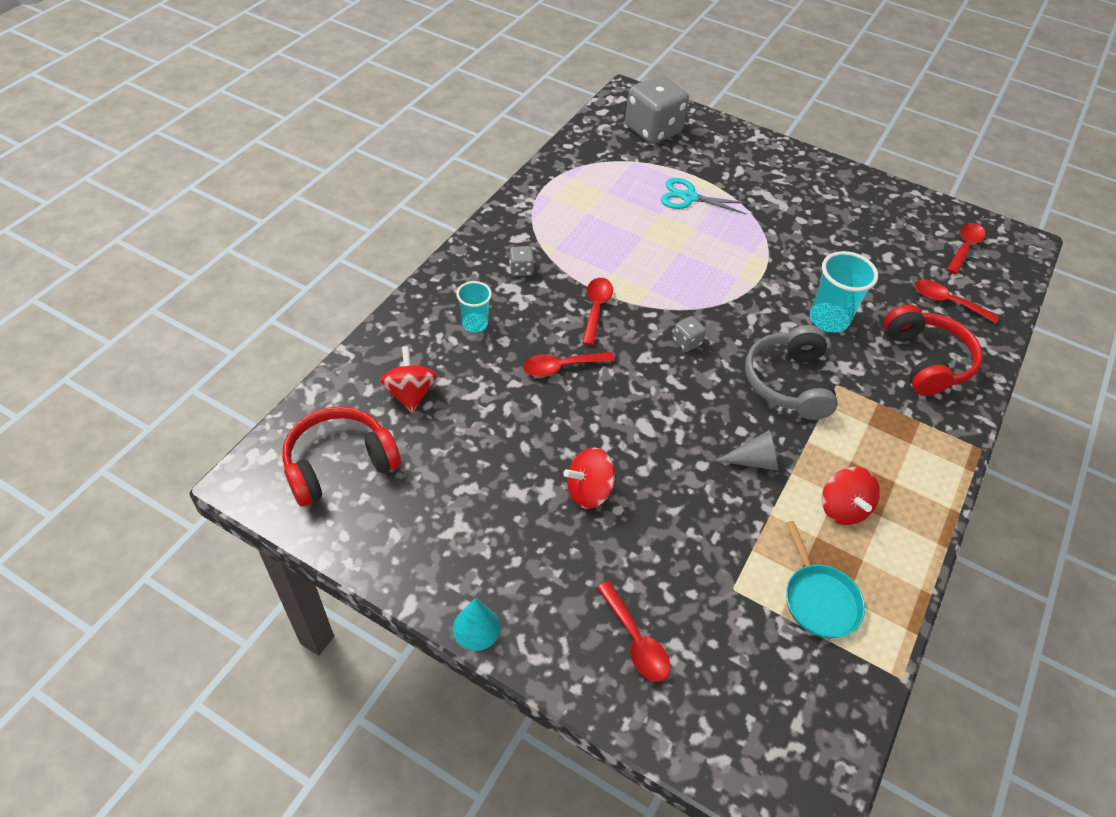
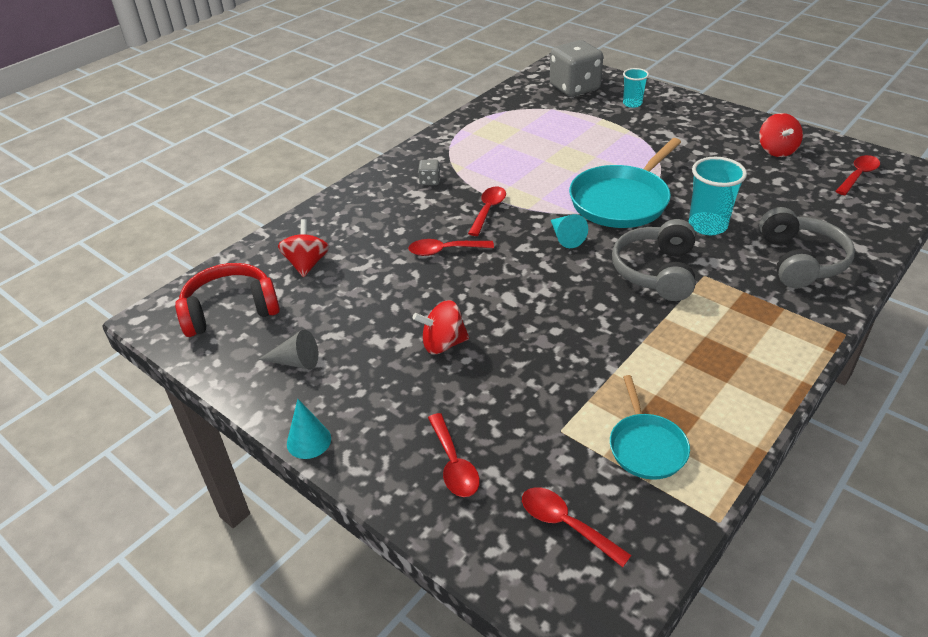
camera: 15 degrees right, 10 degrees down
(475, 324) = (378, 217): turquoise cup -> turquoise cup (632, 103)
(687, 342) = (565, 237): grey dice -> turquoise cone
(689, 197) = (595, 134): turquoise scissors -> none
(735, 290) = (621, 201): none -> turquoise pan
(754, 461) = (607, 330): grey cone -> grey cone (295, 362)
(842, 508) = (687, 373): red spinning top -> red spinning top (776, 150)
(926, 361) = (800, 261): red headphones -> grey headphones
(947, 302) = (831, 216): red spoon -> red spoon (565, 524)

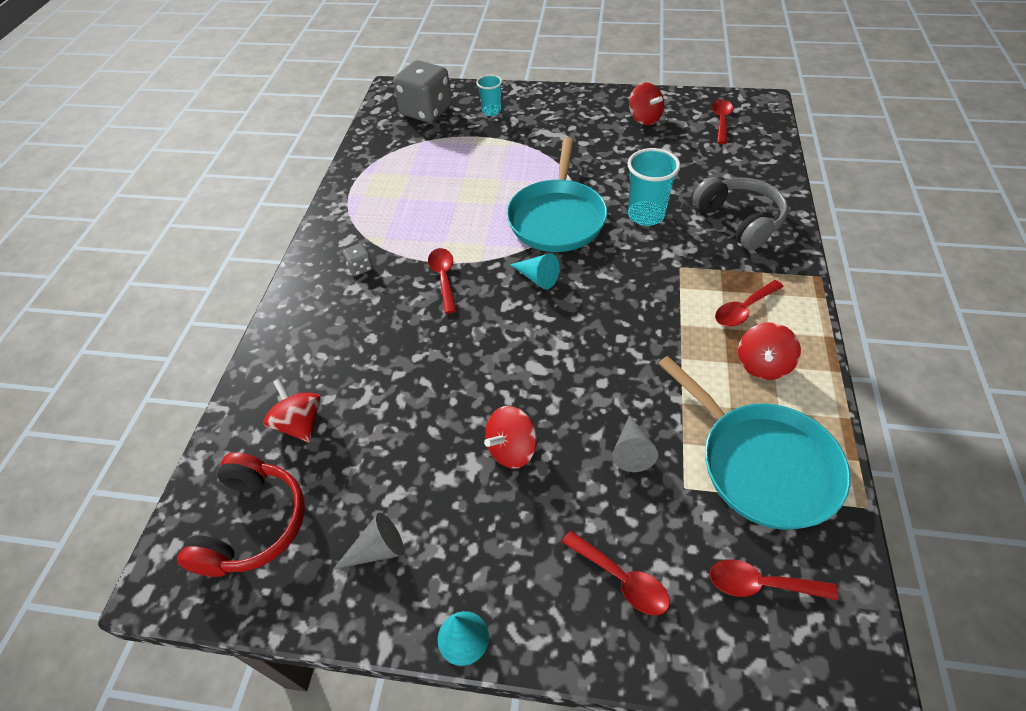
camera: 30 degrees left, 10 degrees up
(230, 310) = (253, 524): red headphones -> red headphones turned 150 degrees clockwise
(444, 251) = (435, 342): red spoon -> red spoon (743, 309)
(538, 386) = (631, 451): none -> grey cone
(646, 447) = (763, 465): turquoise pan -> turquoise pan, size x1.78
(656, 271) = (639, 280): grey headphones -> none
(716, 377) = (762, 365): none -> red spinning top

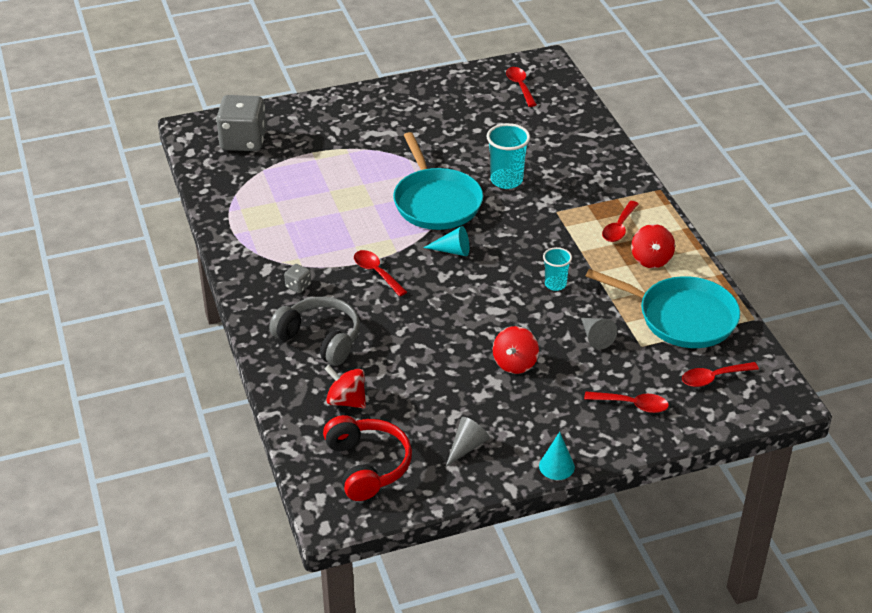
camera: 30 degrees left, 10 degrees down
(491, 111) = (308, 126): turquoise cup -> turquoise cup (555, 284)
(644, 118) = (453, 100): red spinning top -> none
(739, 220) = (581, 165): grey headphones -> grey headphones (320, 339)

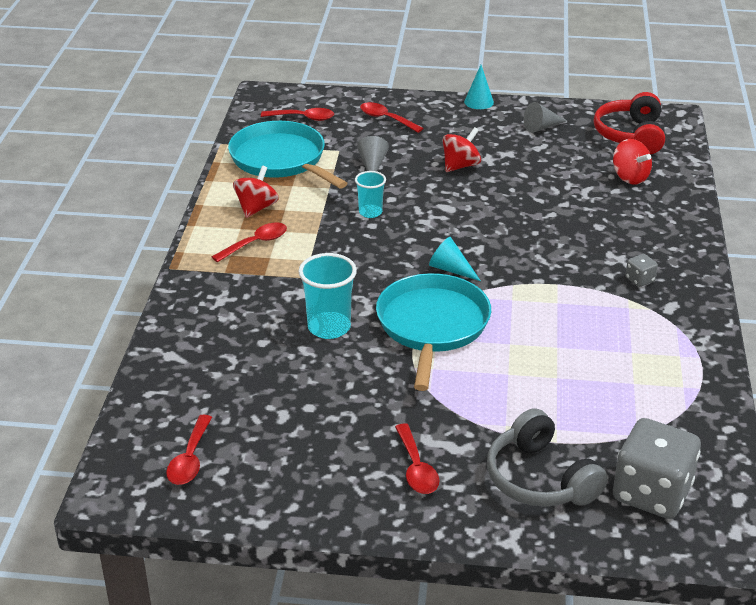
camera: 155 degrees left, 5 degrees down
(320, 339) = (635, 227): grey headphones -> grey headphones (540, 479)
(376, 272) = (547, 270): red spoon -> red spoon (416, 468)

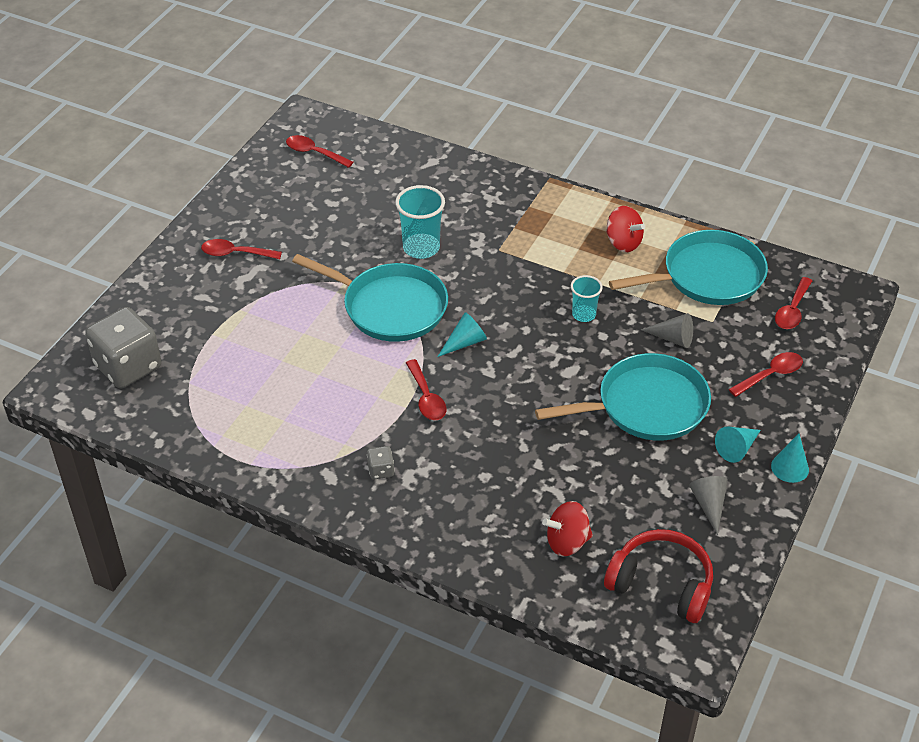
camera: 110 degrees right, 10 degrees up
(256, 243) = (564, 231): red spoon -> red spoon (426, 398)
(460, 166) = (646, 405): red spinning top -> turquoise pan
(476, 123) = (737, 448): none -> turquoise cone
(540, 479) = (182, 312): grey headphones -> none

